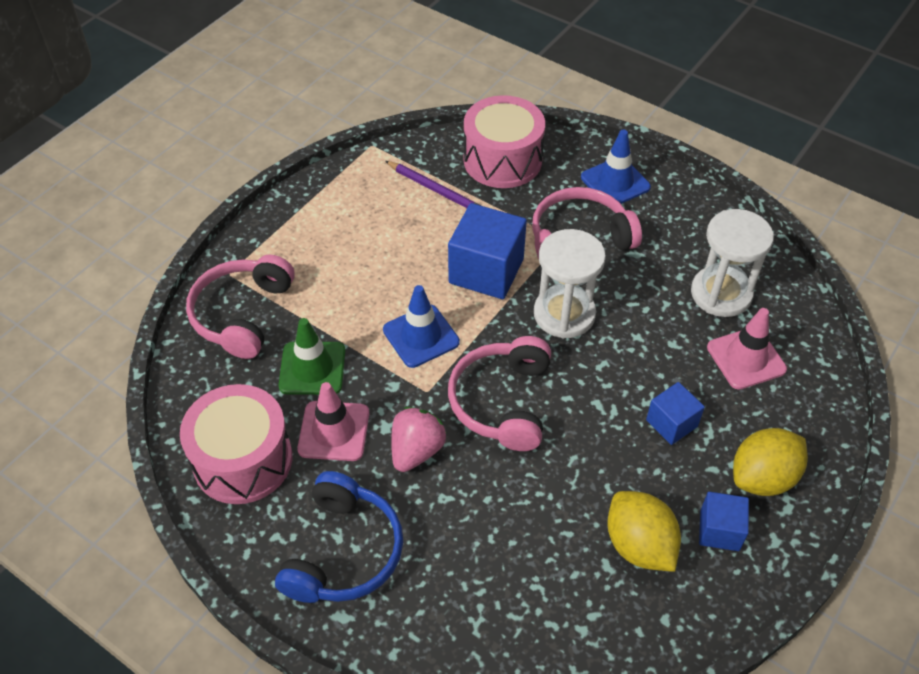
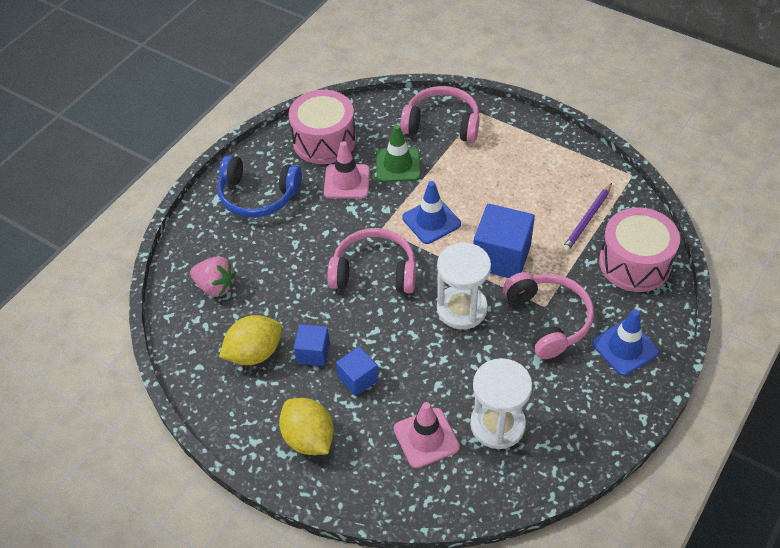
camera: 90 degrees right, 0 degrees up
(416, 450) = (332, 225): pink strawberry -> pink strawberry (215, 286)
(719, 530) = (264, 404): blue cube -> blue cube (313, 353)

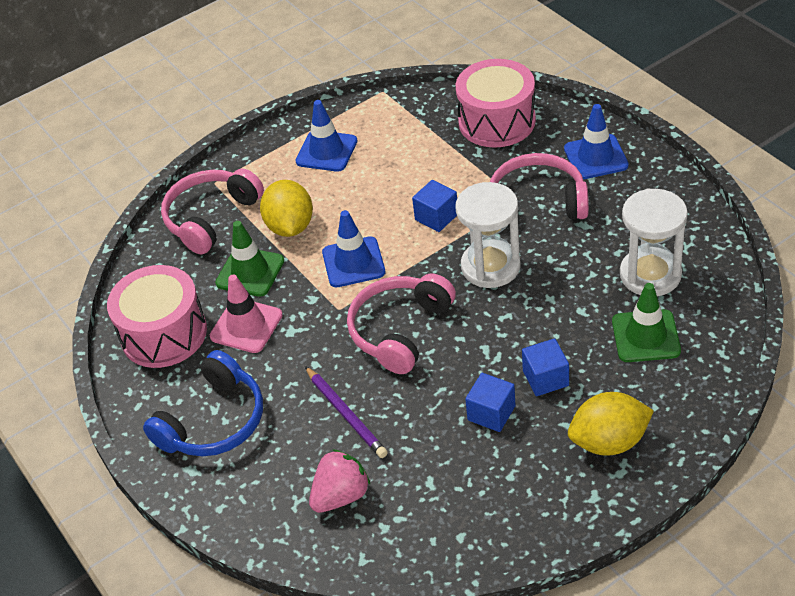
camera: 65 degrees left, 5 degrees down
(254, 353) = (466, 472): yellow lemon -> yellow lemon (290, 226)
(426, 438) = (645, 336): pink traffic cone -> green traffic cone
(501, 257) = (436, 217): blue cube -> blue cube, size x0.56
(542, 164) = (326, 151): none -> blue traffic cone
(587, 220) = (423, 139): purple pencil -> purple pencil (345, 414)

